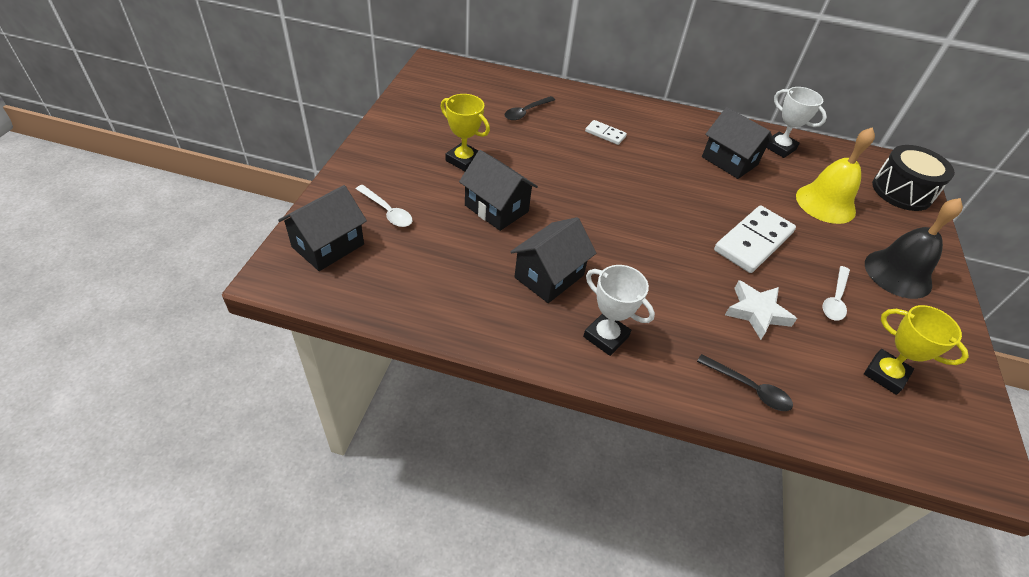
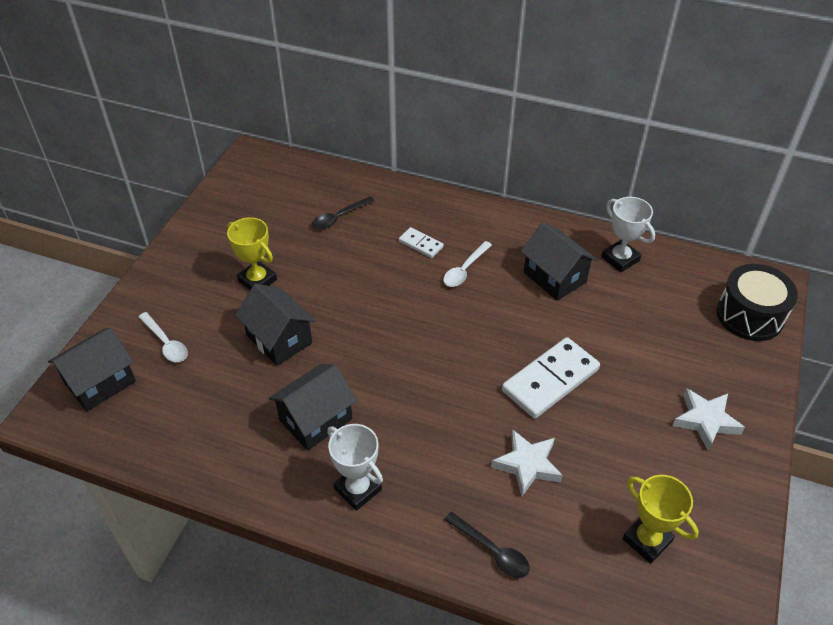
camera: 10 degrees right, 0 degrees up
(825, 203) = (651, 331): yellow bell -> none
(835, 299) = (621, 451): white spoon -> white spoon (465, 269)
(898, 273) = (705, 421): black bell -> white star

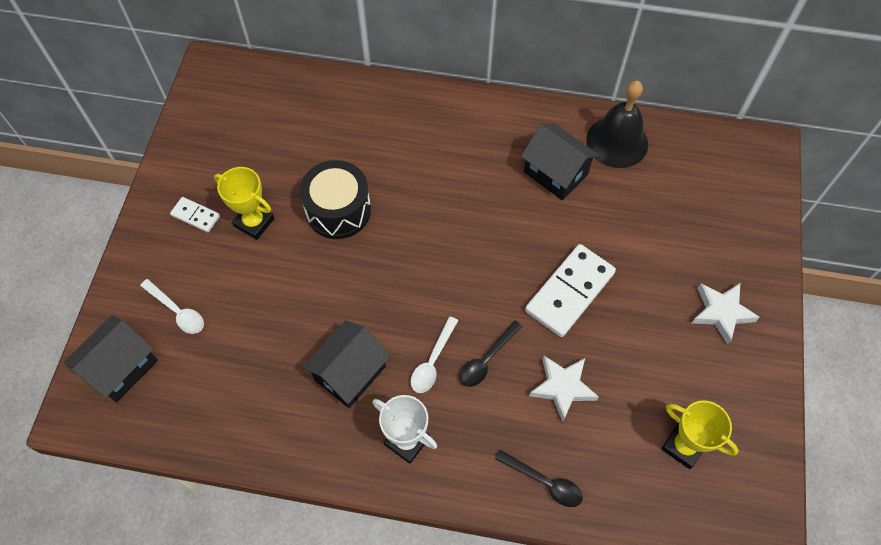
camera: 10 degrees left, 15 degrees up
(279, 339) = (293, 288): black house -> none
(339, 217) = (322, 133): black spoon -> black spoon (487, 359)
(420, 244) = (414, 154): white domino -> white domino (195, 216)
(465, 269) = (464, 177): white spoon -> white spoon (432, 361)
(620, 259) = (617, 142): white trophy -> black bell
(749, 315) = (749, 189): black drum -> black drum (338, 210)

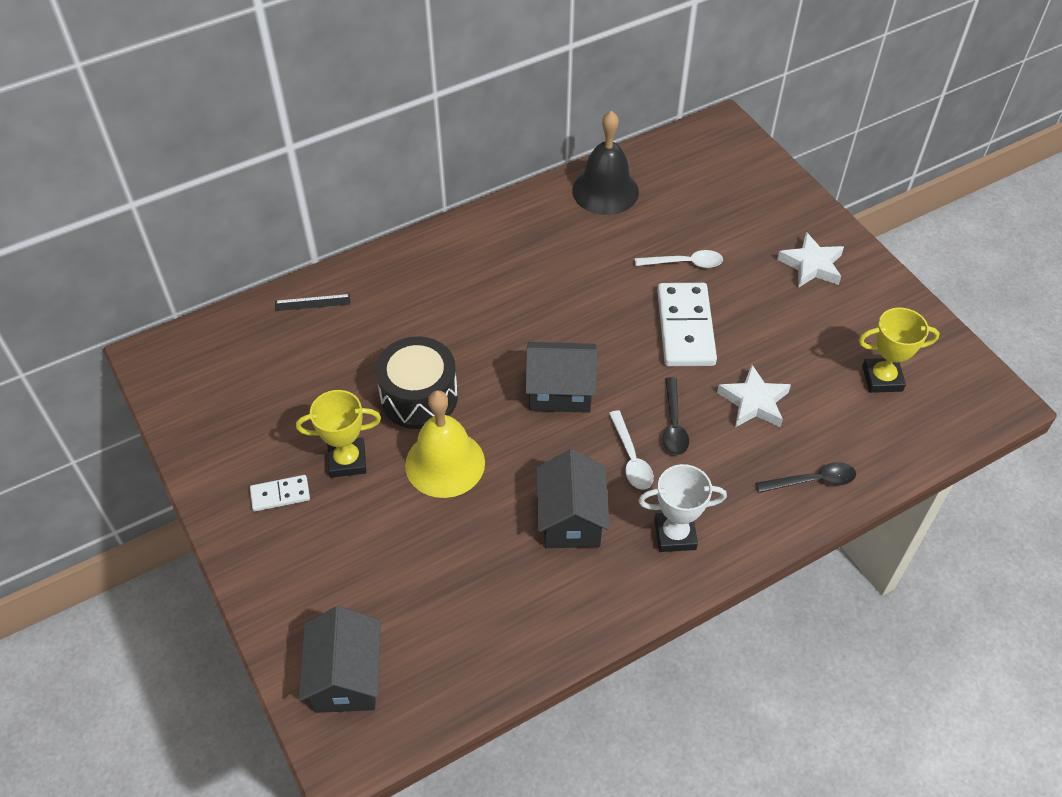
camera: 40 degrees left, 10 degrees down
(177, 311) = (351, 588): white spoon -> white spoon (684, 263)
(310, 270) = (445, 463): none -> yellow bell
(336, 93) = (312, 302): none -> black ruler
(555, 173) = (580, 245): black house -> black house (560, 391)

